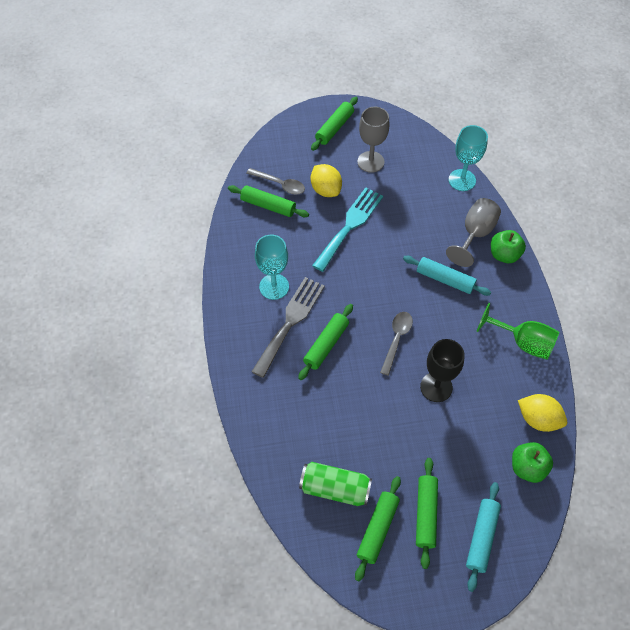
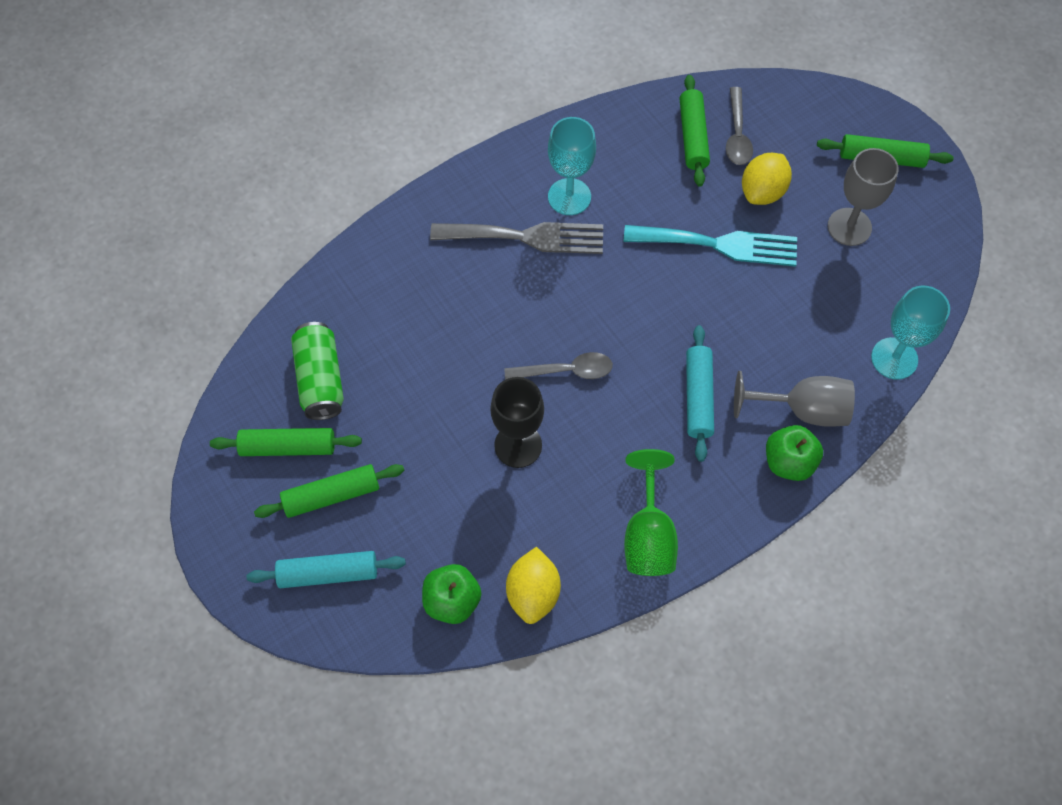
camera: 65 degrees right, 5 degrees up
(326, 345) = (514, 291): green rolling pin -> none

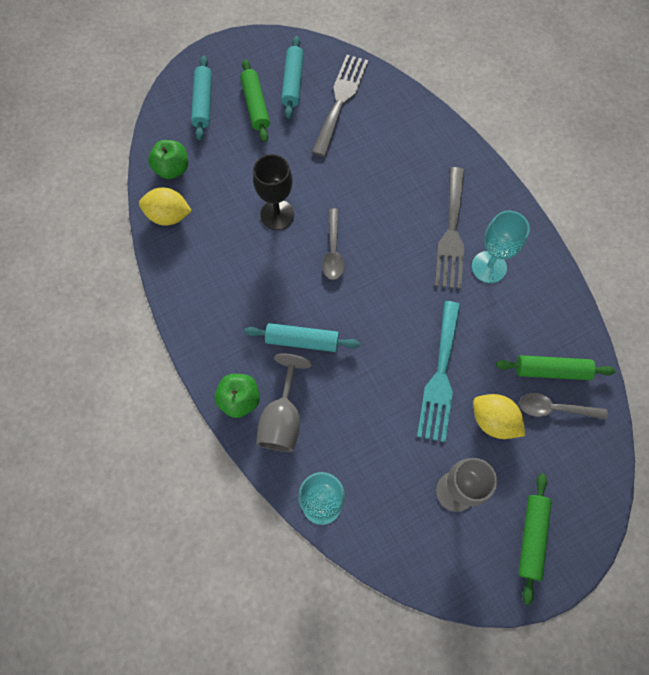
camera: 95 degrees right, 5 degrees up
(288, 447) = (293, 82): green rolling pin -> turquoise rolling pin
(320, 379) = (340, 100): green can -> grey fork
(648, 535) = (197, 292): green goblet -> none

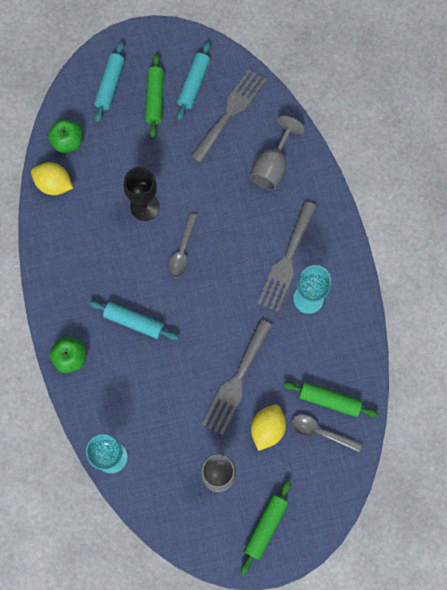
camera: 15 degrees right, 5 degrees up
(282, 418) = (100, 381): grey goblet -> grey goblet (272, 166)
(440, 376) = (236, 381): turquoise fork -> grey fork
(493, 421) = (267, 428): yellow lemon -> yellow lemon turned 60 degrees clockwise

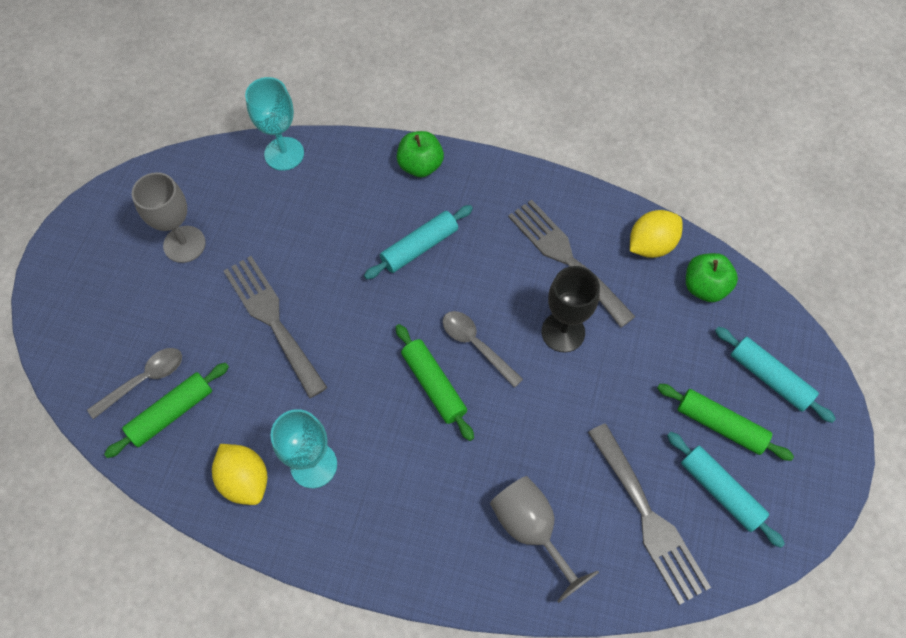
camera: 120 degrees right, 10 degrees down
(265, 527) = (94, 262): green rolling pin -> green rolling pin (434, 385)
(267, 428) = (194, 323): yellow lemon -> yellow lemon (245, 480)
(287, 261) = (382, 468): grey fork -> grey fork (566, 258)

